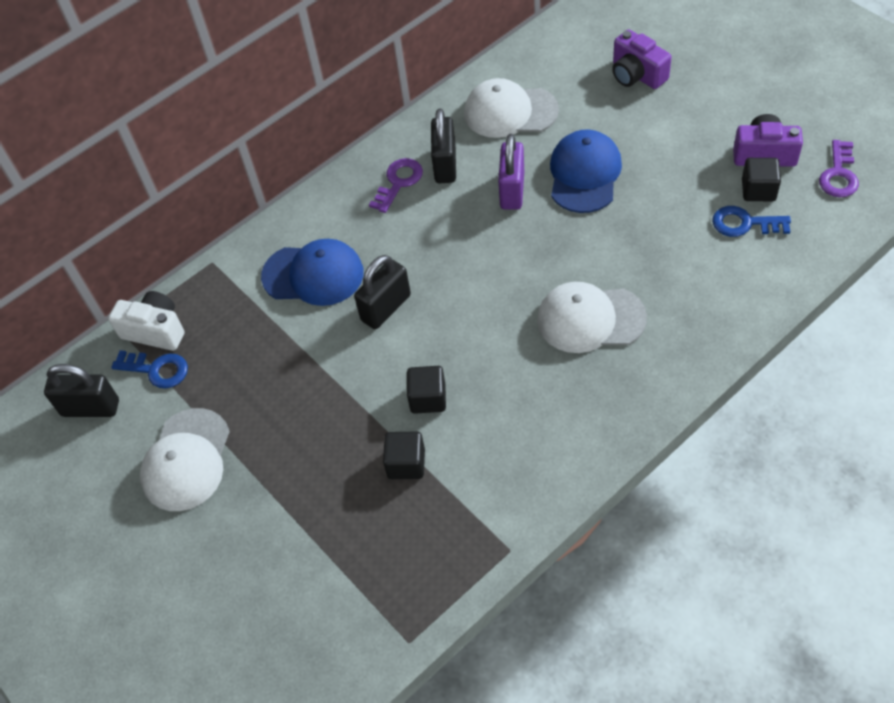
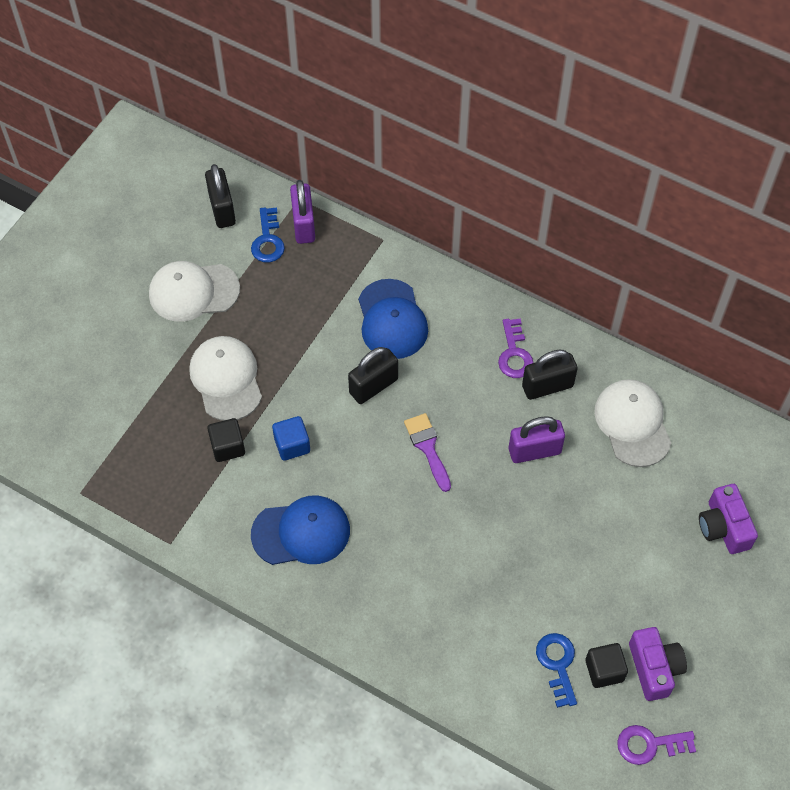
camera: 65 degrees right, 5 degrees up
(155, 331) = (304, 225): white camera -> purple padlock
(386, 308) = (373, 386): black padlock -> black padlock turned 60 degrees counterclockwise
(398, 182) = (514, 354): purple key -> purple key turned 75 degrees clockwise
(428, 398) = (292, 445): black cube -> blue cube
(477, 276) = (428, 447): none -> purple brush
(584, 174) = (574, 508): blue cap -> blue cap (301, 532)
(590, 319) = (407, 552): white cap -> white cap (226, 379)
(637, 75) = (723, 527): purple camera -> purple camera turned 45 degrees counterclockwise

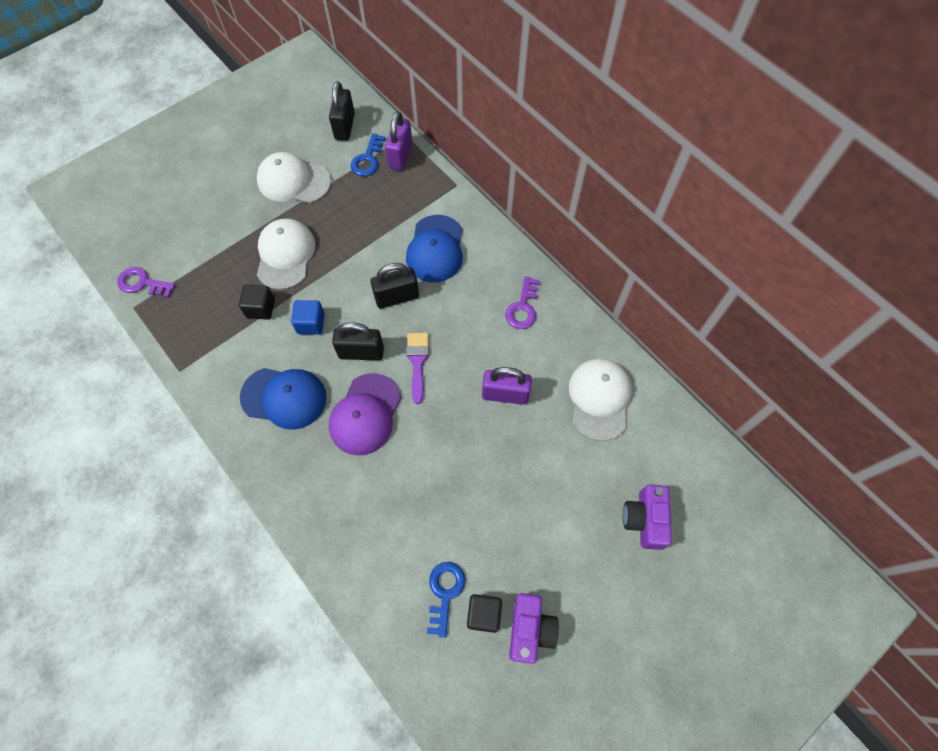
camera: 20 degrees right, 5 degrees up
(397, 520) = (365, 414): none -> purple cap
(547, 386) = (539, 343): black padlock -> black padlock (361, 352)
(649, 744) = (496, 702): purple key -> purple key (142, 283)

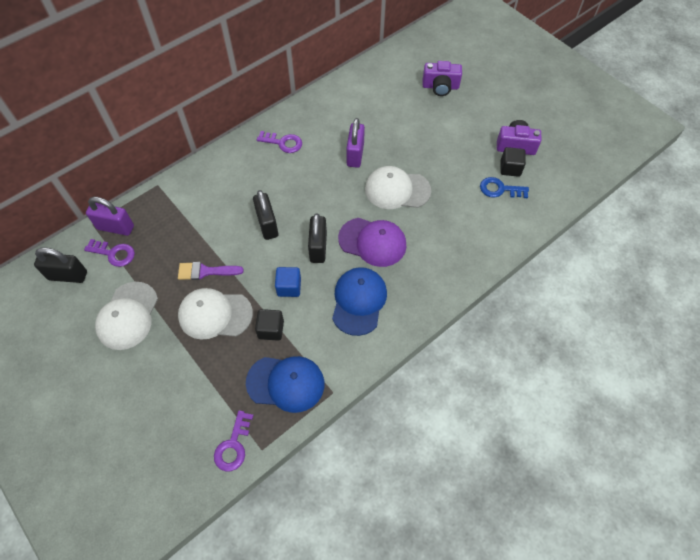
camera: 90 degrees left, 5 degrees down
(368, 159) = (114, 253): blue key -> purple key
(418, 362) = (327, 209): purple brush -> purple brush (205, 271)
(435, 249) = (222, 199): blue cap -> blue cap (286, 383)
(599, 399) = (358, 103): white cap -> white cap (397, 190)

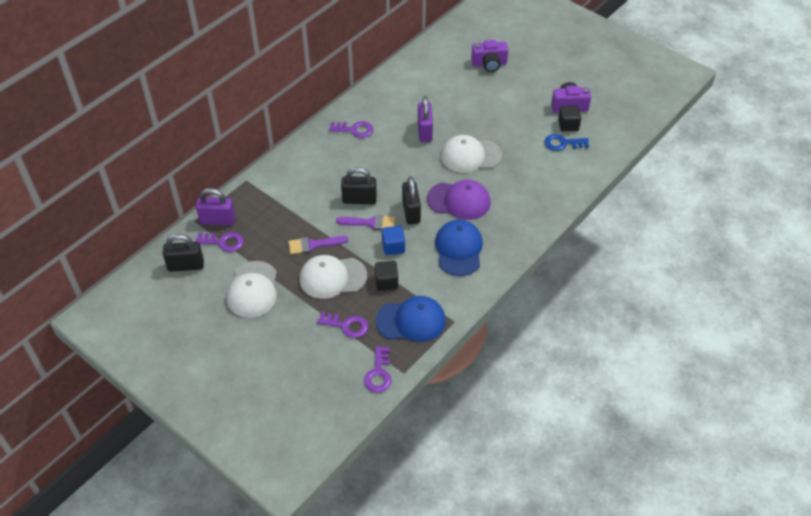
camera: 10 degrees left, 10 degrees down
(214, 377) = (347, 325): none -> purple key
(267, 225) = (359, 200): black padlock -> black padlock turned 60 degrees counterclockwise
(272, 254) = (370, 223): none -> purple brush

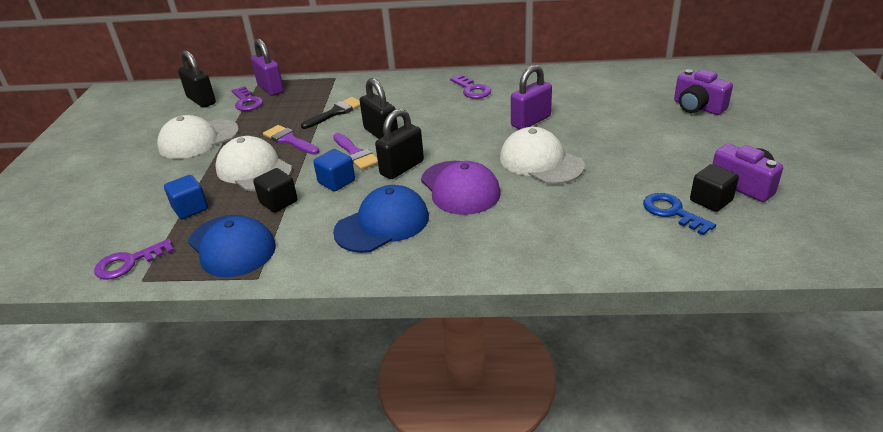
camera: 55 degrees right, 15 degrees down
(302, 205) = (336, 112): none -> black brush
(347, 325) = (190, 208): purple key -> blue cube

